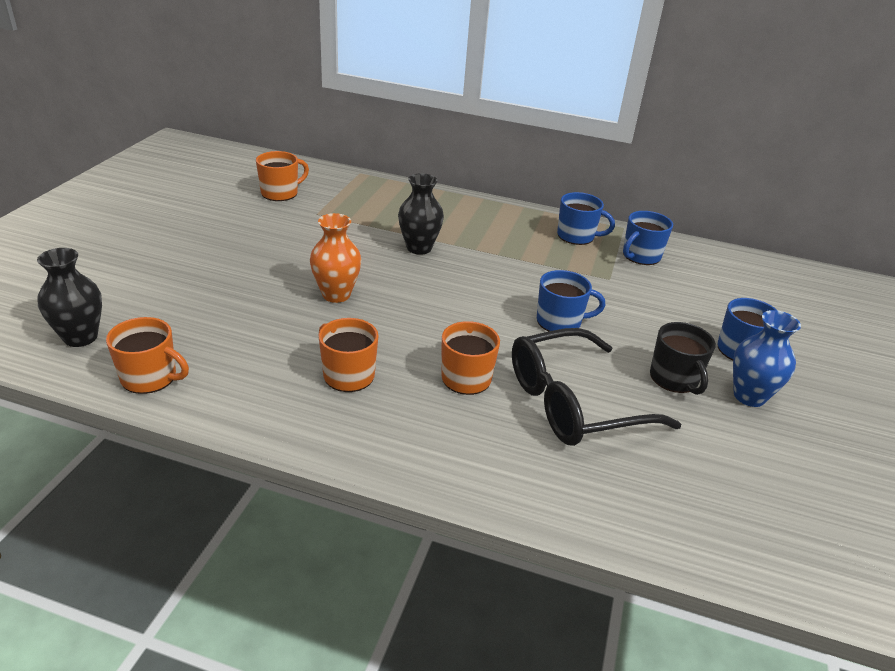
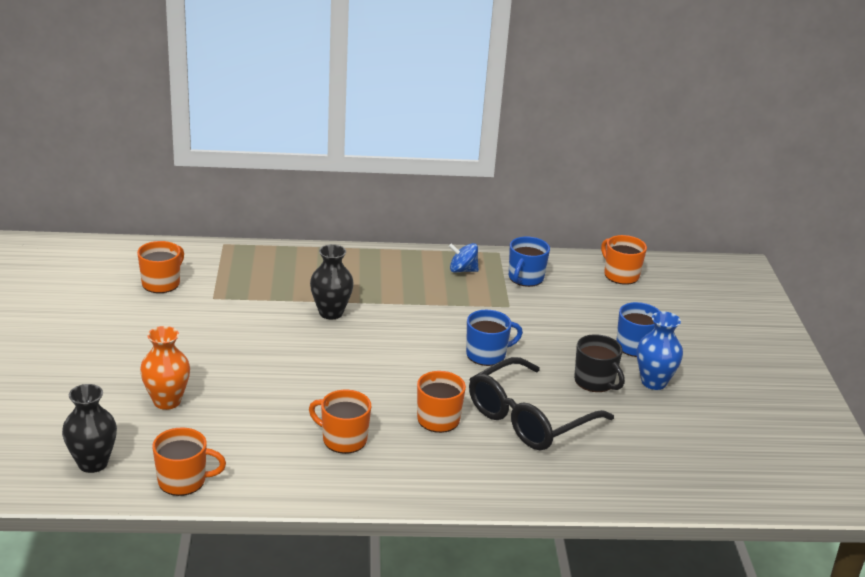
camera: 20 degrees left, 5 degrees down
(336, 294) = (287, 373): orange vase -> orange vase (167, 401)
(576, 236) = (462, 270): blue mug -> blue spinning top
(750, 273) = (620, 275): none -> orange mug

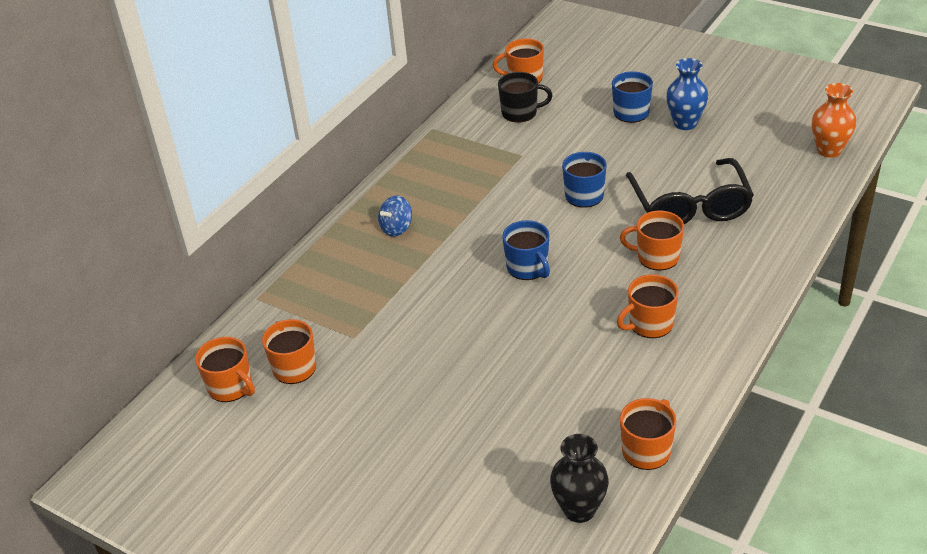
camera: 50 degrees left, 10 degrees up
(123, 265) = (231, 387): none -> orange mug
(167, 401) = (511, 425): orange vase -> orange vase (829, 150)
(331, 313) = (446, 265): black vase -> none
(462, 270) = (443, 160): blue spinning top -> blue spinning top (396, 228)
(525, 278) = (486, 130): blue mug -> blue mug (528, 268)
(595, 381) = (663, 152): black mug -> black mug (520, 112)

